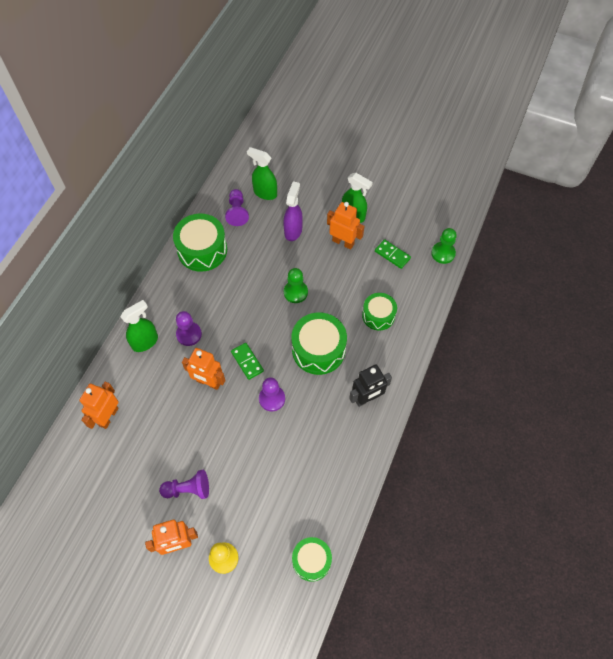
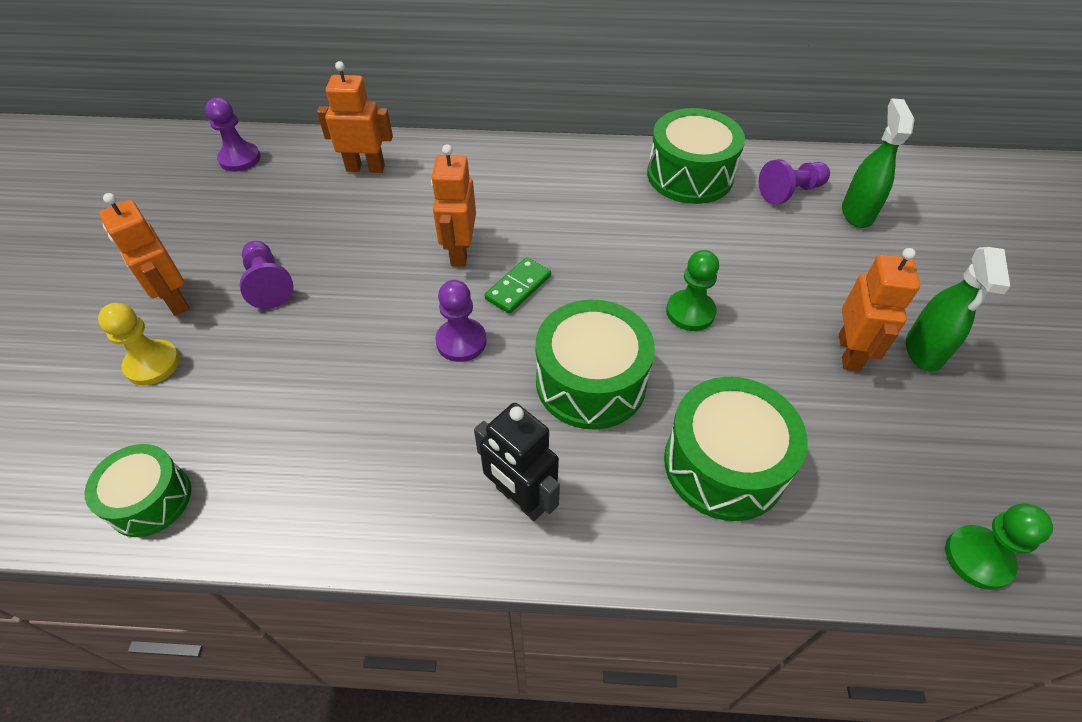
camera: 70 degrees right, 10 degrees down
(145, 342) = (498, 166): green spray bottle -> none
(189, 334) = (533, 205): purple pawn -> purple pawn (240, 159)
(293, 231) = (813, 271): purple spray bottle -> none
(378, 315) = (724, 464): green drum -> green drum, size x1.59
(392, 255) = (889, 449): green domino -> none

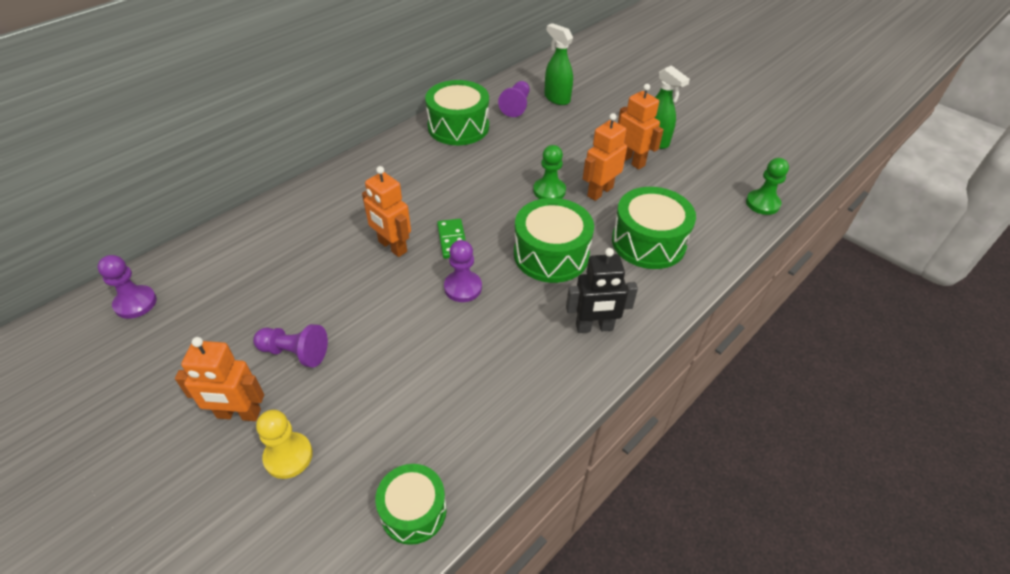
camera: 50 degrees left, 5 degrees down
(365, 168) = (252, 244): orange robot -> orange robot (599, 192)

